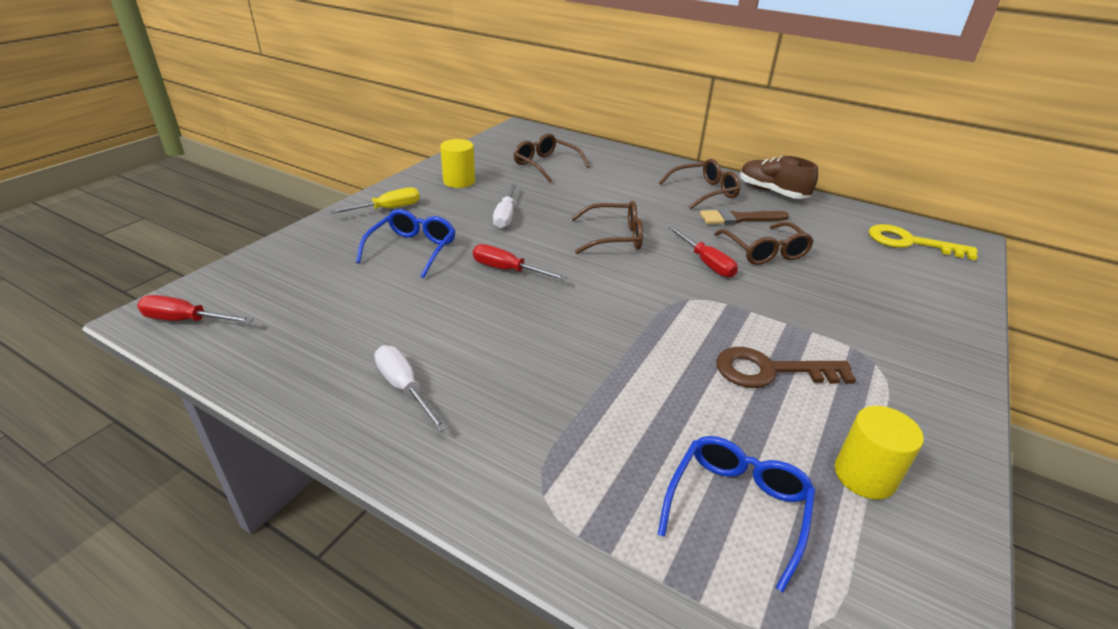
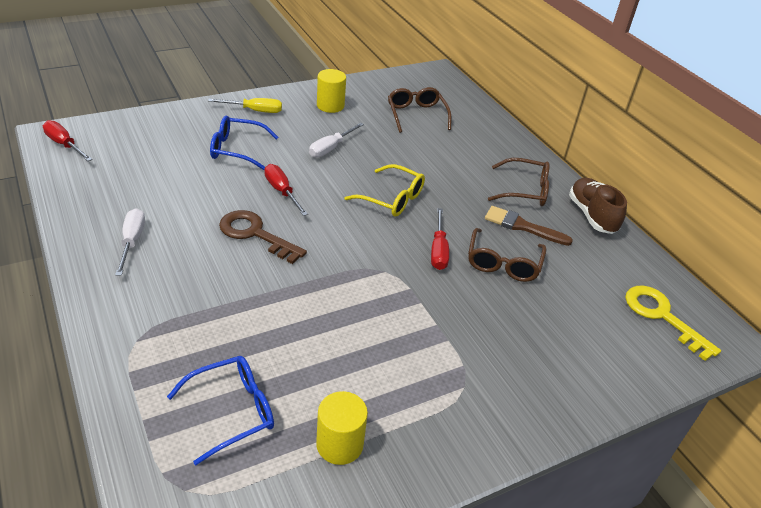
camera: 30 degrees right, 5 degrees up
(412, 249) = (237, 149): blue glasses -> blue glasses turned 135 degrees counterclockwise
(614, 237) = (392, 199): brown glasses -> yellow glasses
(771, 371) = (373, 349): brown key -> brown key (255, 234)

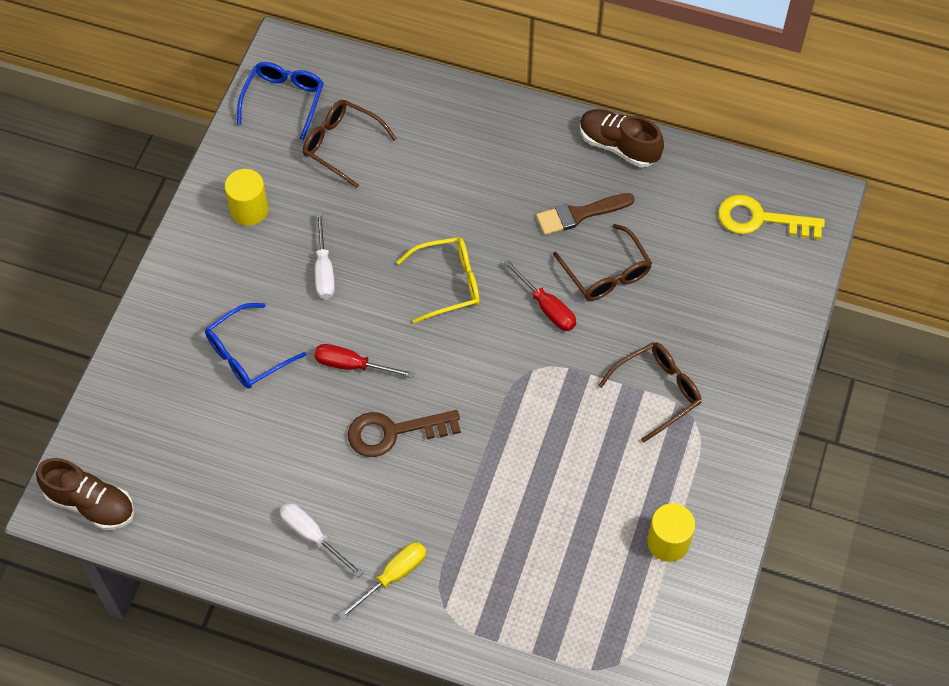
camera: 40 degrees left, 20 degrees up
(64, 145) = (91, 504): red screwdriver -> brown shoe
(232, 411) = (577, 589): blue glasses -> blue glasses (284, 100)
(254, 111) = (191, 287): yellow screwdriver -> yellow screwdriver (392, 576)
(525, 190) = (539, 164): brown glasses -> brown glasses (657, 391)

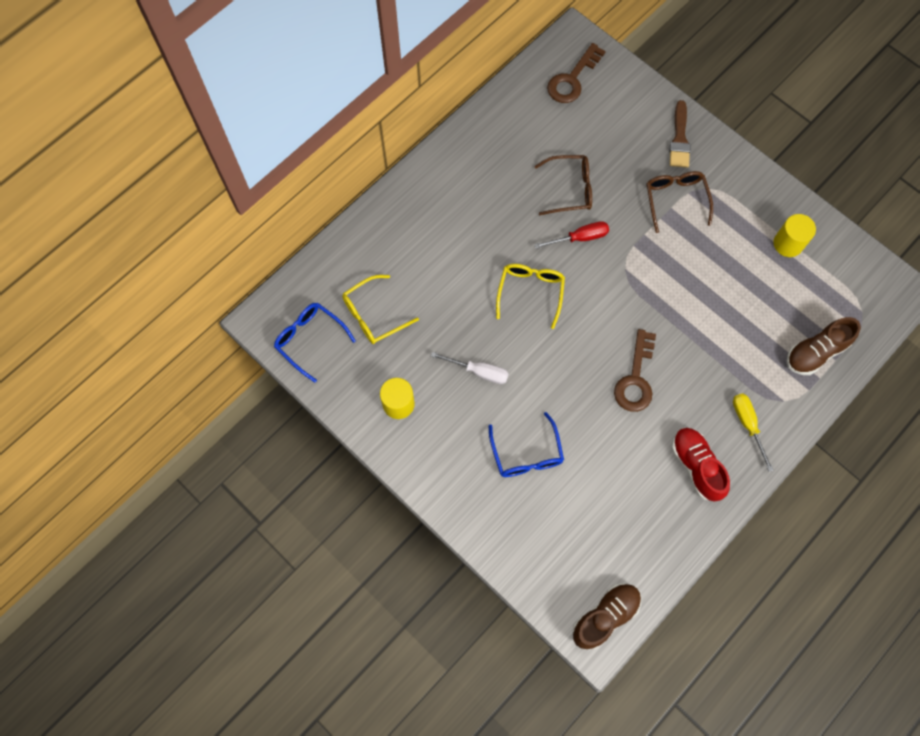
camera: 65 degrees left, 10 degrees up
(312, 536) = (696, 466): white screwdriver -> red shoe
(341, 145) = (373, 315): brown glasses -> yellow glasses
(352, 365) = (569, 384): red screwdriver -> none
(580, 214) = (514, 184): brown brush -> brown brush (679, 139)
(618, 146) = (470, 135): brown shoe -> brown shoe (815, 352)
(760, 219) = (572, 79): yellow key -> brown key

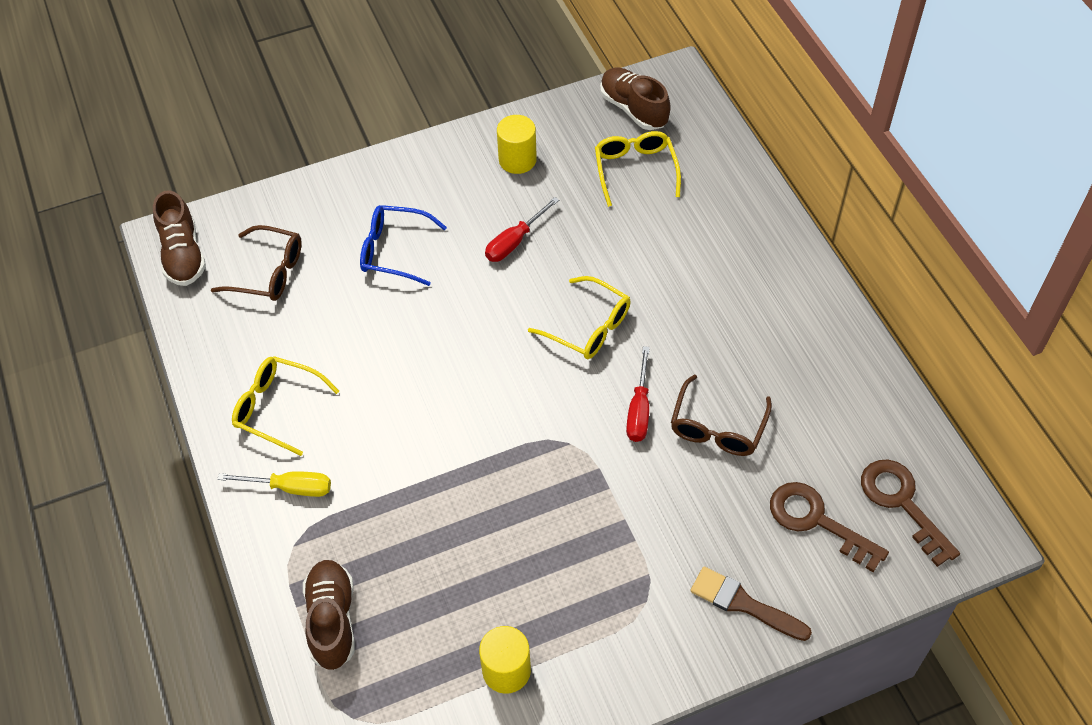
camera: 115 degrees right, 15 degrees down
(310, 340) = (633, 109): blue glasses -> brown shoe
(479, 371) = (515, 241): white screwdriver -> red screwdriver
(635, 378) = (418, 392): brown key -> brown key (817, 521)
(675, 200) = (644, 551): brown glasses -> brown glasses (268, 272)
(696, 466) = (277, 408): red shoe -> yellow glasses

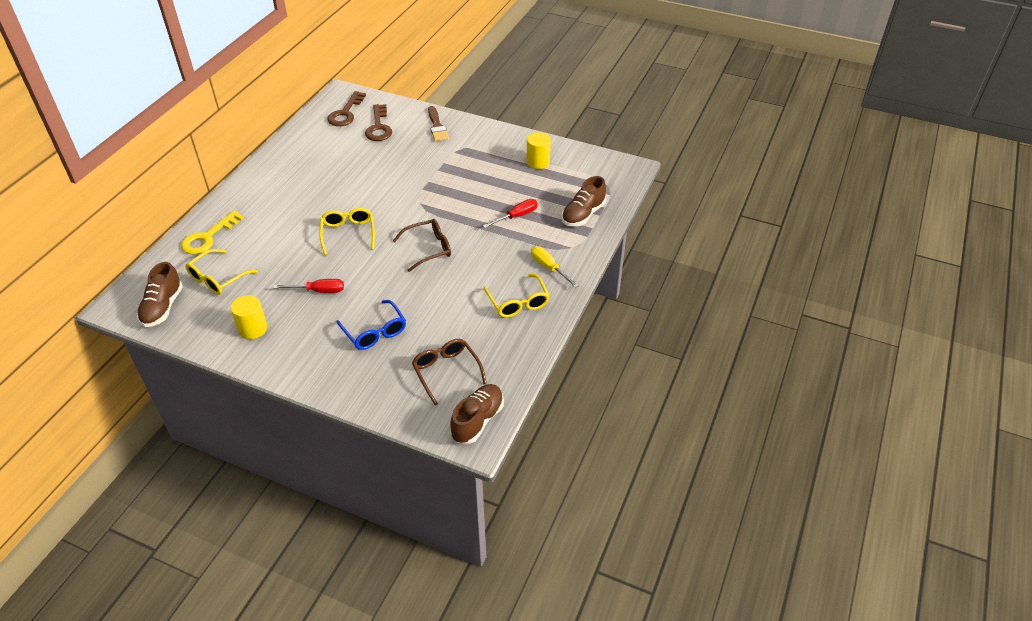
camera: 135 degrees left, 10 degrees down
(639, 409) = (378, 194): red screwdriver -> red screwdriver (516, 216)
(717, 427) = (362, 170): brown glasses -> brown glasses (429, 249)
(725, 196) = (208, 237): none -> yellow key

